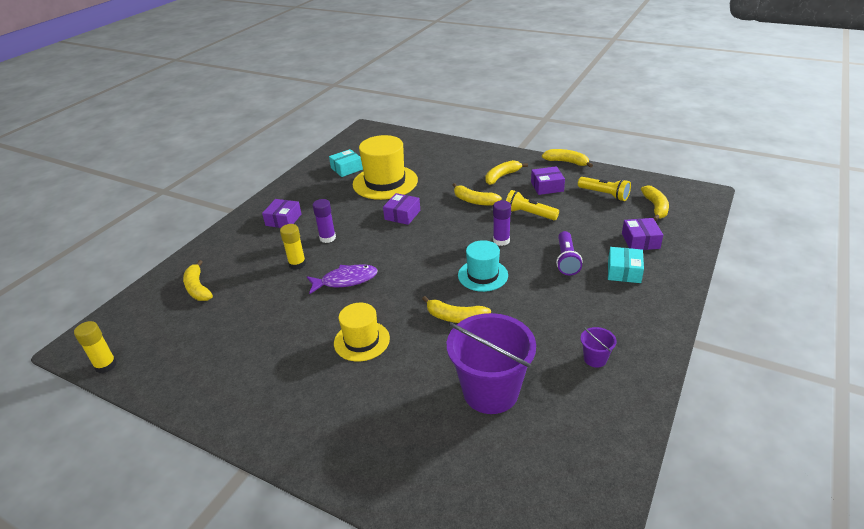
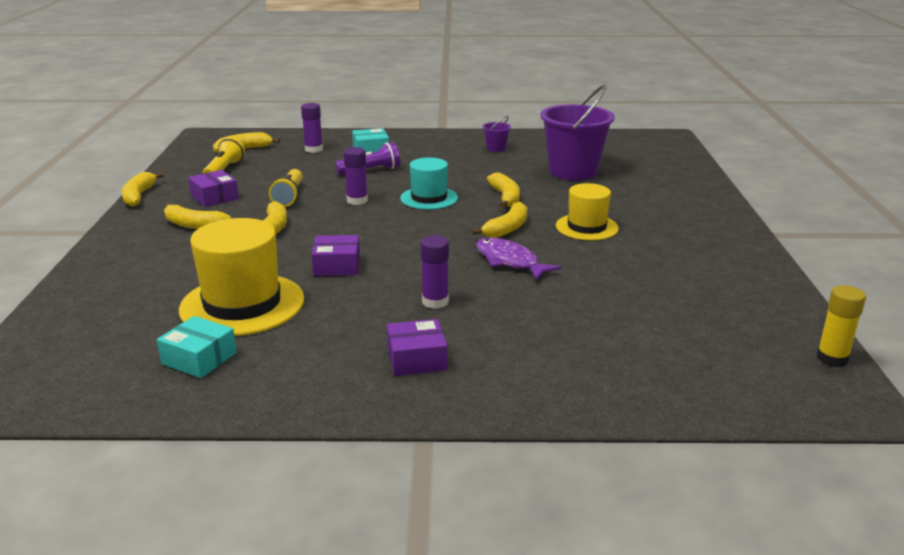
camera: 120 degrees left, 10 degrees down
(198, 288) = (642, 361): yellow banana -> yellow banana (507, 229)
(297, 264) = (512, 303): yellow glue stick -> none
(640, 241) = (314, 149): purple box -> purple glue stick

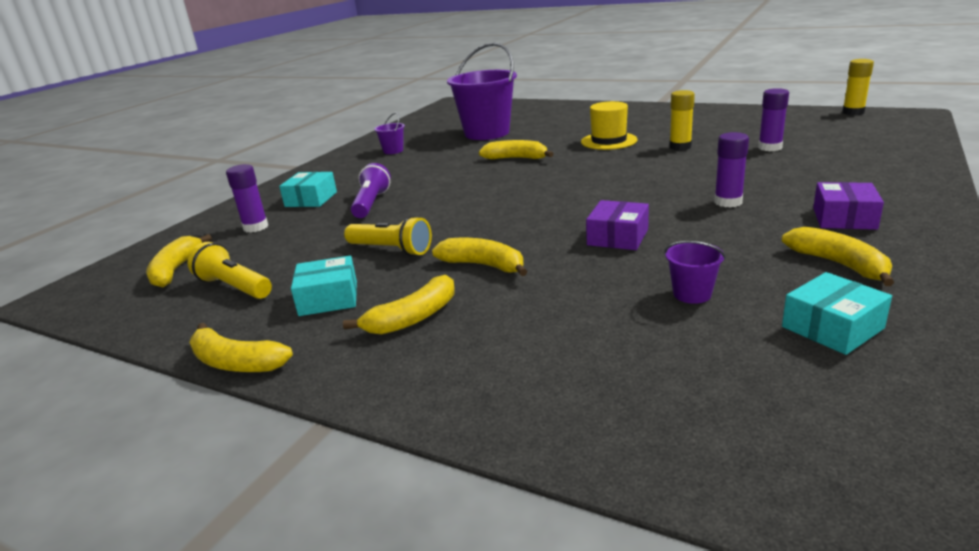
camera: 60 degrees left, 0 degrees up
(214, 197) = (328, 298): purple box -> turquoise box
(242, 304) = (692, 294): yellow hat -> purple bucket
(357, 201) = (450, 216): purple glue stick -> purple glue stick (770, 148)
(429, 198) = (483, 185): turquoise hat -> none
(507, 229) = (587, 164): yellow banana -> yellow banana (839, 264)
(509, 261) = (658, 170): purple fish -> none
(590, 263) = (680, 147): none -> yellow glue stick

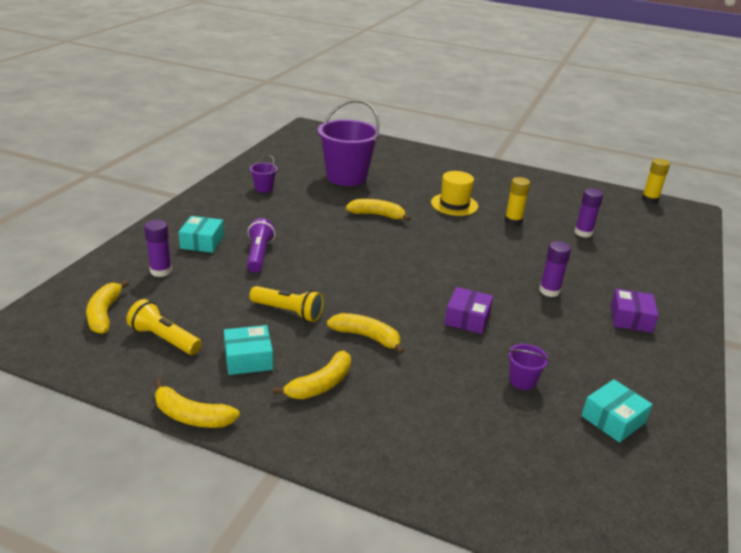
camera: 10 degrees left, 5 degrees up
(839, 264) = (623, 363): yellow banana -> none

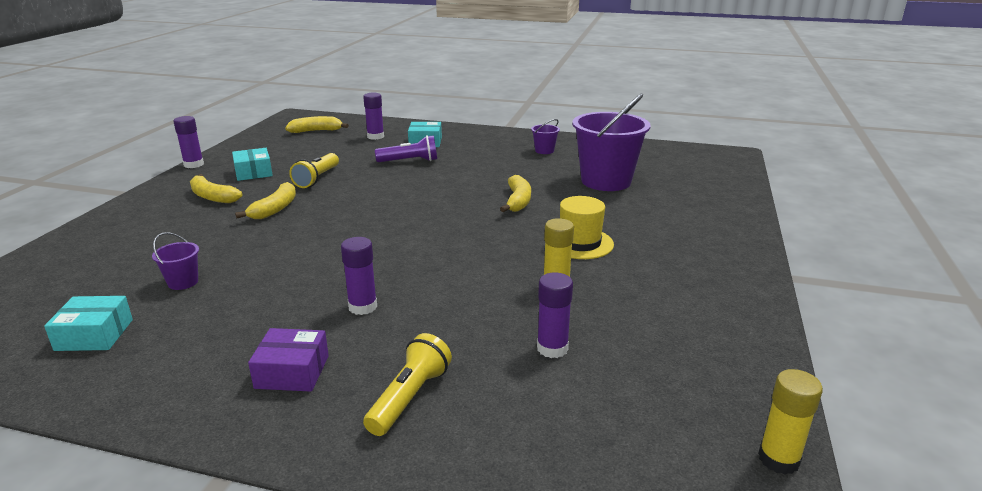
camera: 85 degrees right, 5 degrees down
(164, 339) = (283, 148): yellow flashlight -> yellow flashlight (409, 397)
(191, 416) = (193, 164): yellow banana -> purple glue stick
(467, 318) = (301, 253): purple box -> none
(613, 419) = (94, 335): turquoise box -> turquoise box turned 45 degrees counterclockwise

